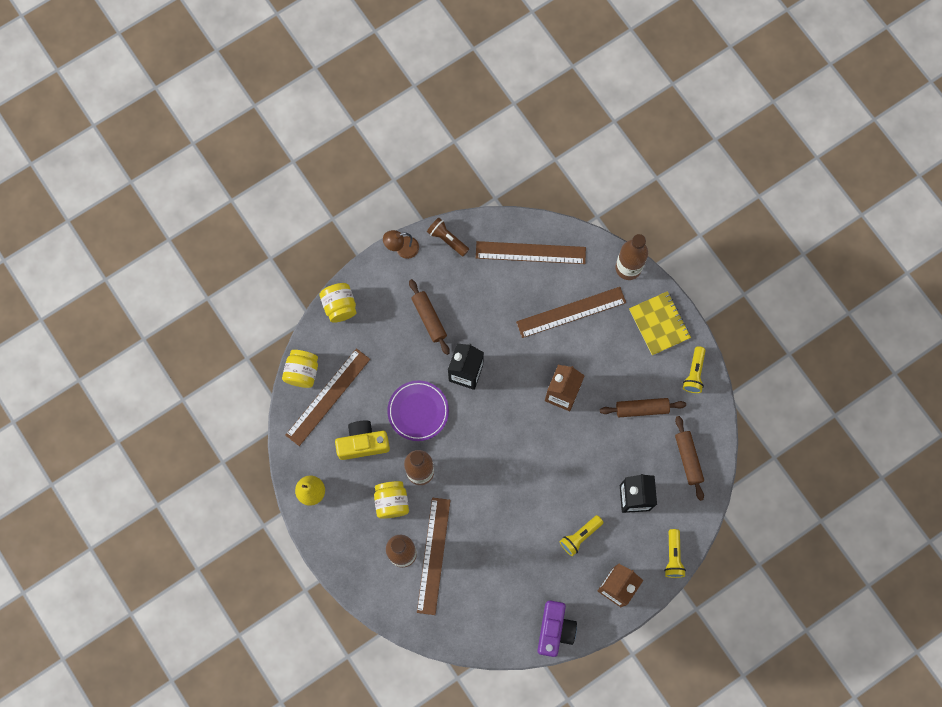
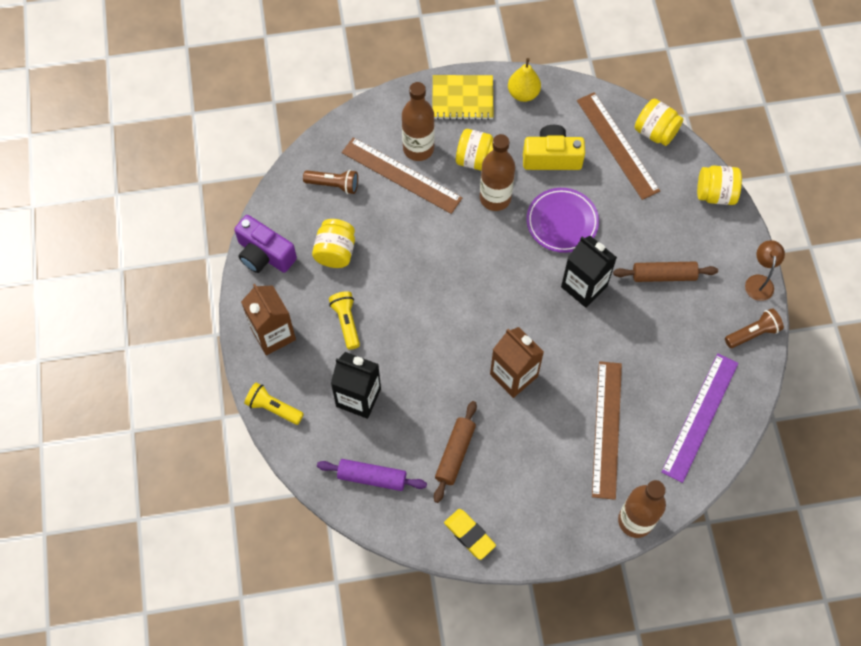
camera: 115 degrees right, 10 degrees down
(363, 443) = (551, 157): yellow camera -> yellow camera turned 105 degrees counterclockwise
(467, 606) = (333, 185): none -> brown flashlight
(526, 574) = (335, 252): none -> yellow jar
(530, 253) = (700, 416): brown ruler -> purple ruler
(659, 324) = (548, 524): yellow notebook -> yellow notebook (462, 99)
(688, 459) = (372, 477): brown rolling pin -> purple rolling pin
(694, 373) = (469, 535): yellow flashlight -> yellow eraser

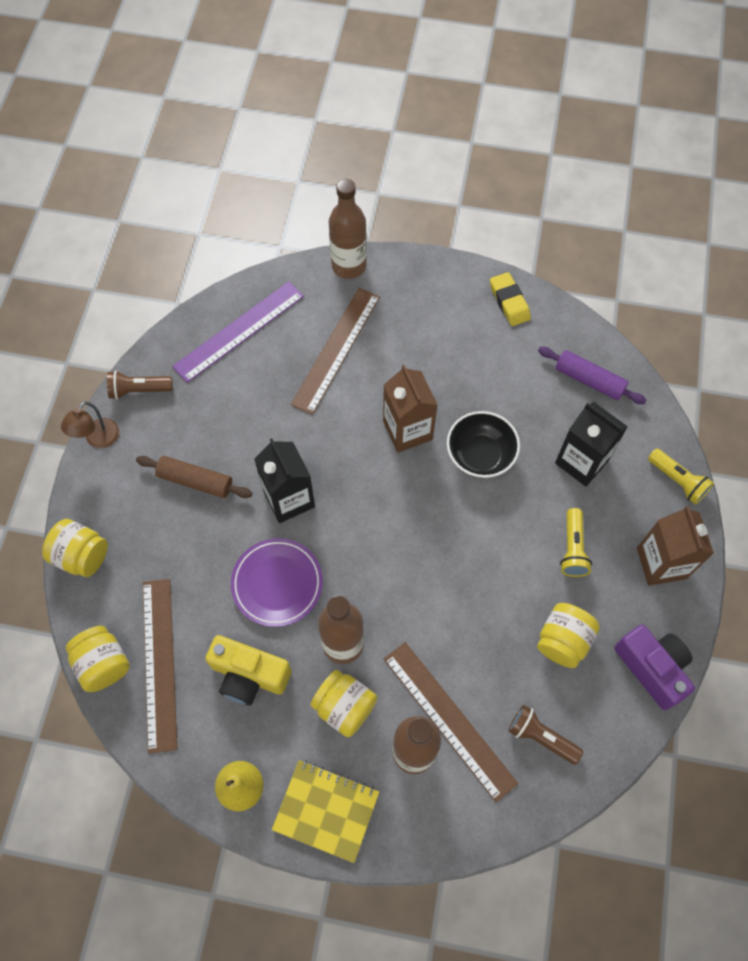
camera: 160 degrees left, 0 degrees up
(445, 374) = (480, 455): none -> black bowl
(455, 454) = (497, 375): brown rolling pin -> none

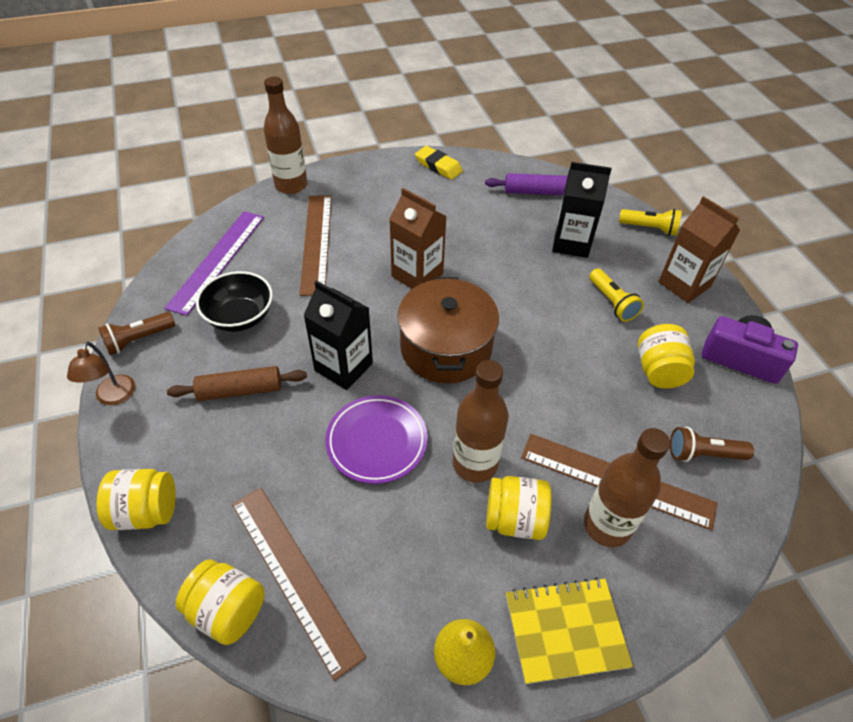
camera: 30 degrees left, 15 degrees down
(249, 675) = (400, 538): yellow camera -> none
(386, 522) = (446, 348): none -> brown pot
(480, 455) = (490, 269): black bowl -> black bowl (240, 317)

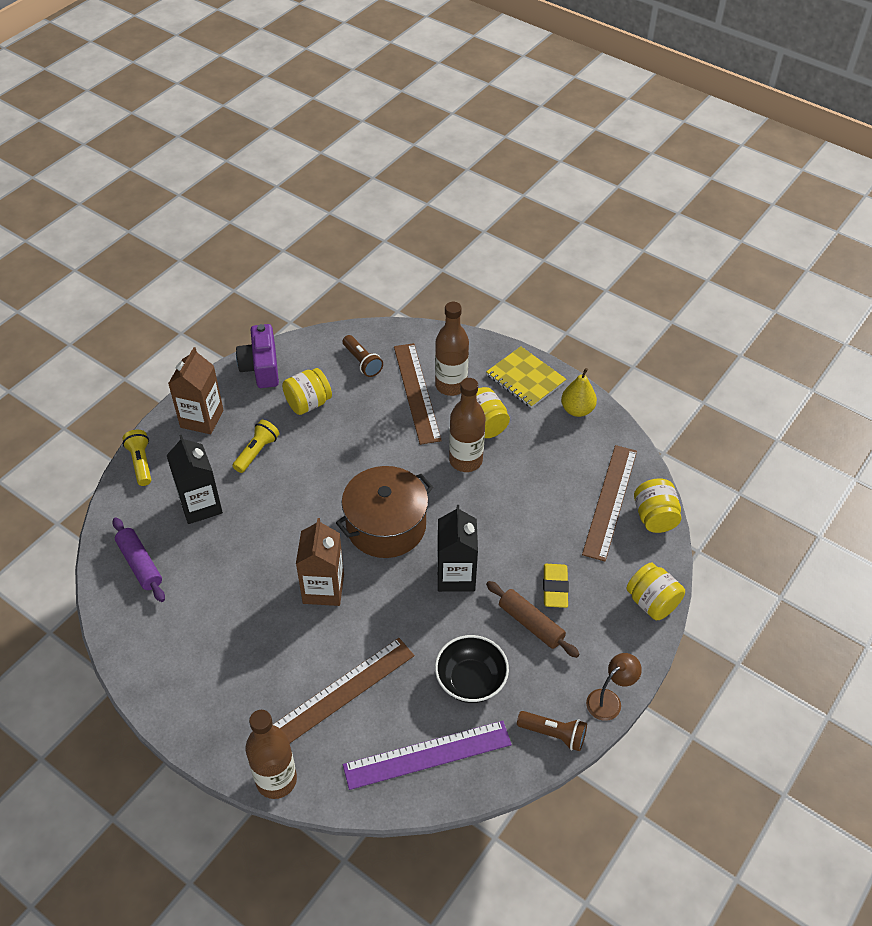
camera: 125 degrees left, 0 degrees up
(377, 441) = (496, 518): purple plate -> none
(438, 166) = (149, 666): yellow eraser -> yellow eraser (555, 588)

